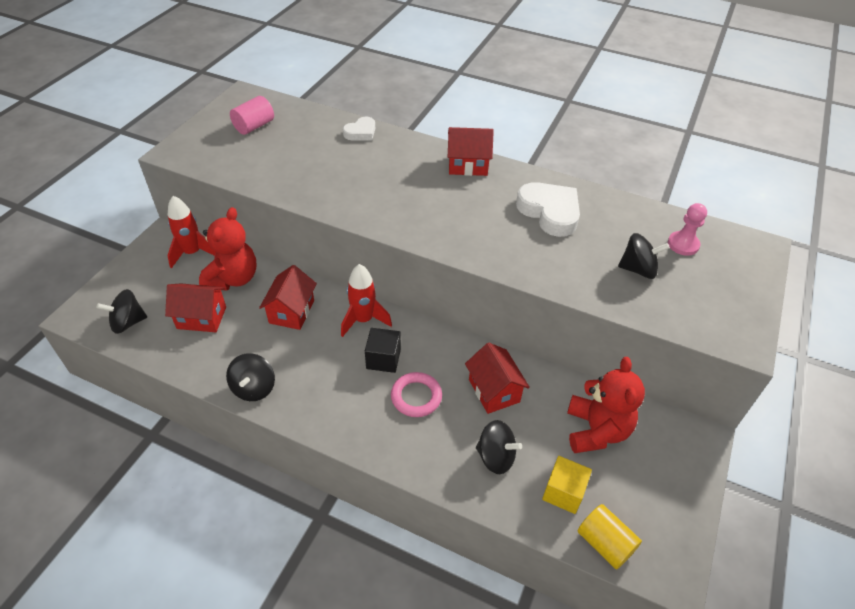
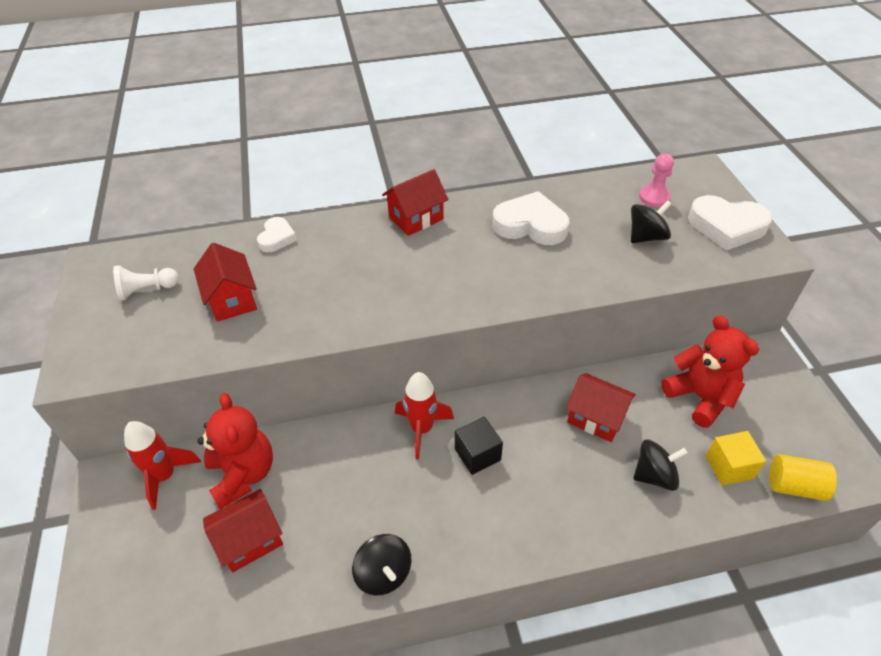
camera: 35 degrees left, 0 degrees up
(128, 322) = (164, 607): black spinning top -> none
(254, 126) = (147, 290): pink cylinder -> white pawn
(291, 312) = (343, 468): red house -> red house (232, 299)
(416, 397) = (541, 469): pink ring -> none
(724, 300) = (726, 226): none -> white heart

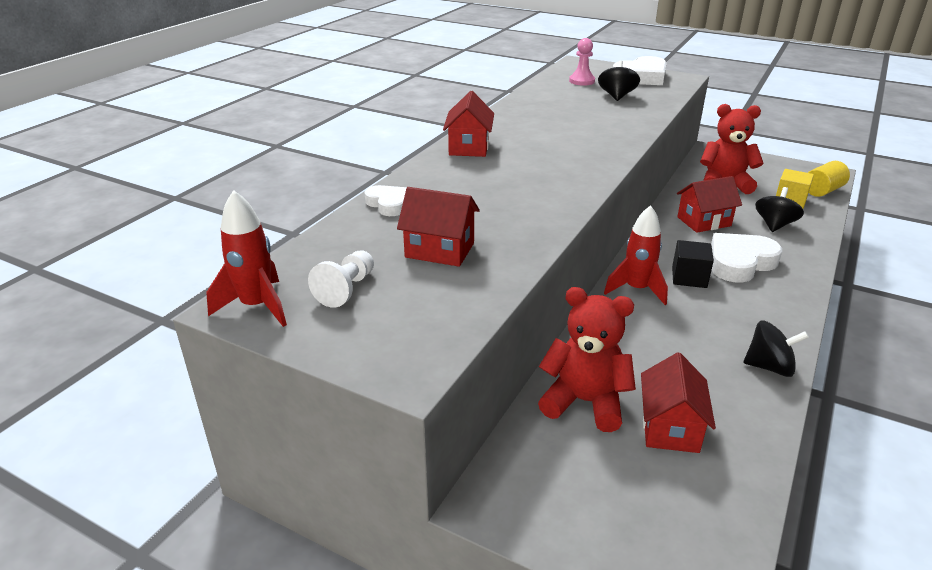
camera: 50 degrees left, 15 degrees down
(165, 476) = (530, 456): red rocket -> red rocket (257, 306)
(530, 225) = (547, 118): white heart -> white heart (739, 262)

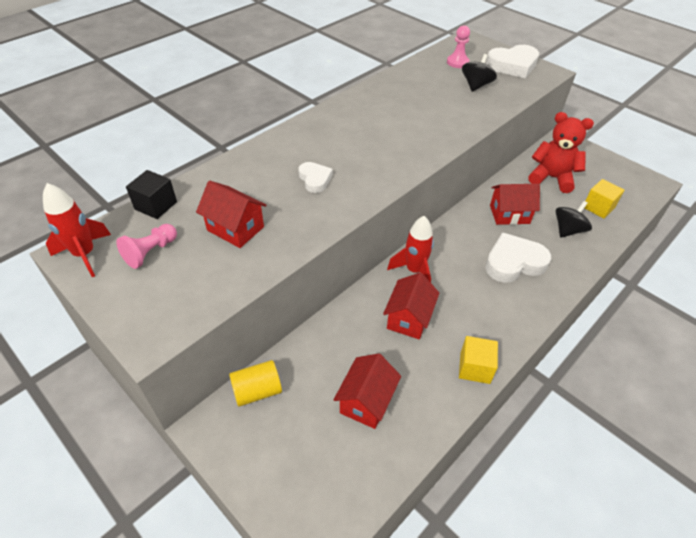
camera: 15 degrees right, 15 degrees up
(346, 289) = (150, 252): white pawn -> pink pawn
(388, 204) = (225, 174): white heart -> white heart (315, 179)
(469, 147) = (319, 124): red house -> red house (409, 318)
(585, 402) = (318, 363): red teddy bear -> none
(689, 277) = (463, 268): black cube -> black cube (156, 205)
(769, 367) = (475, 368): black spinning top -> yellow cube
(822, 191) = (635, 202): yellow cylinder -> yellow cylinder (257, 391)

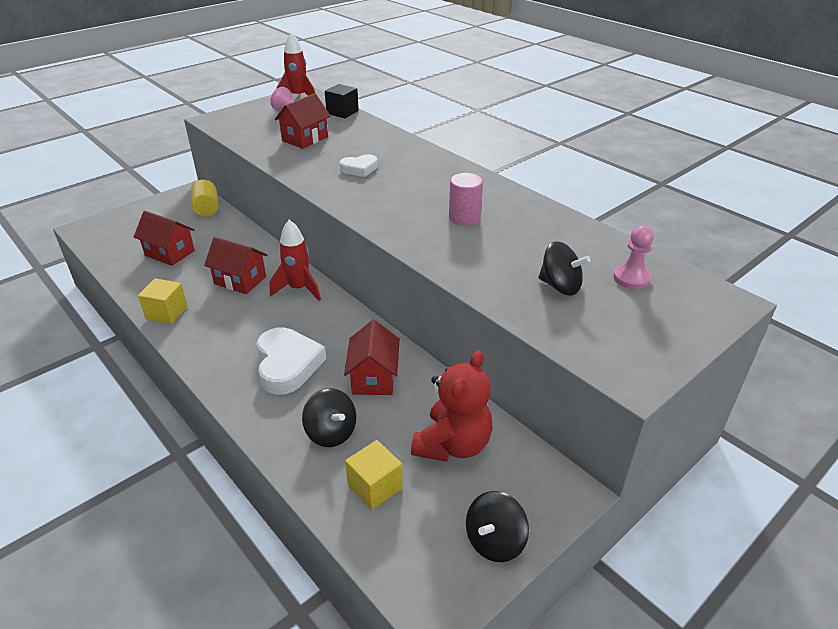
camera: 95 degrees right, 10 degrees down
(398, 119) = (464, 217): none -> pink cylinder
(512, 65) = (641, 336): white heart -> none
(606, 164) = (494, 541): none -> black spinning top

